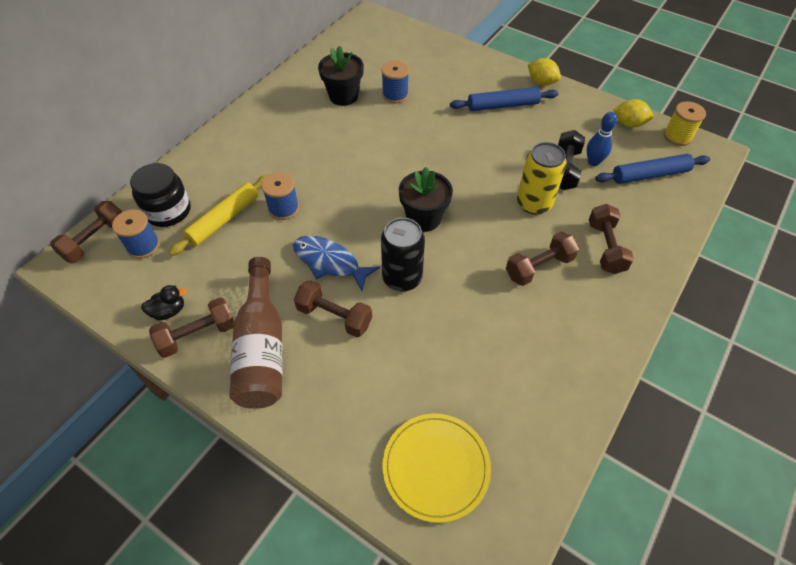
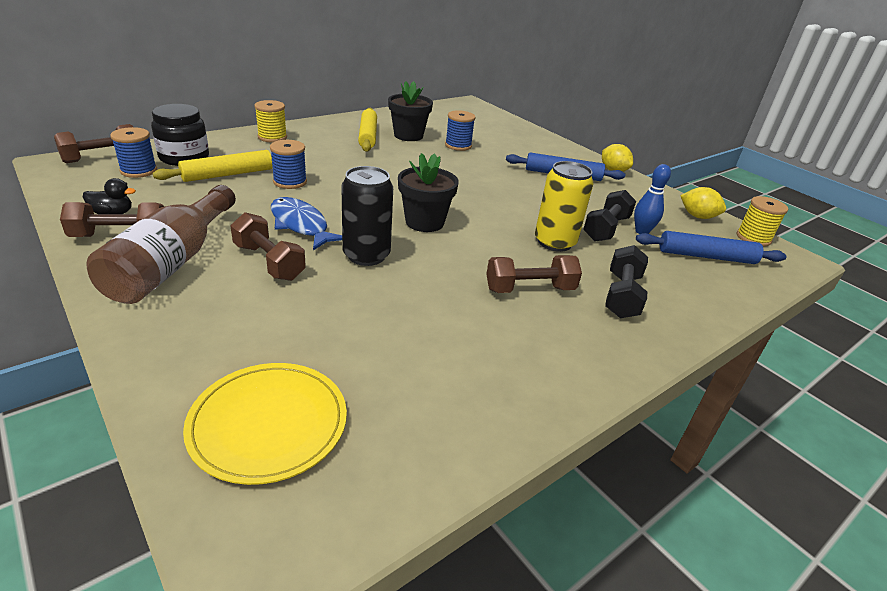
camera: 15 degrees right, 20 degrees down
(224, 147) = (272, 137): none -> yellow spool
(307, 111) = (368, 136): none -> yellow rolling pin
(605, 247) = (622, 296): brown dumbbell -> black dumbbell

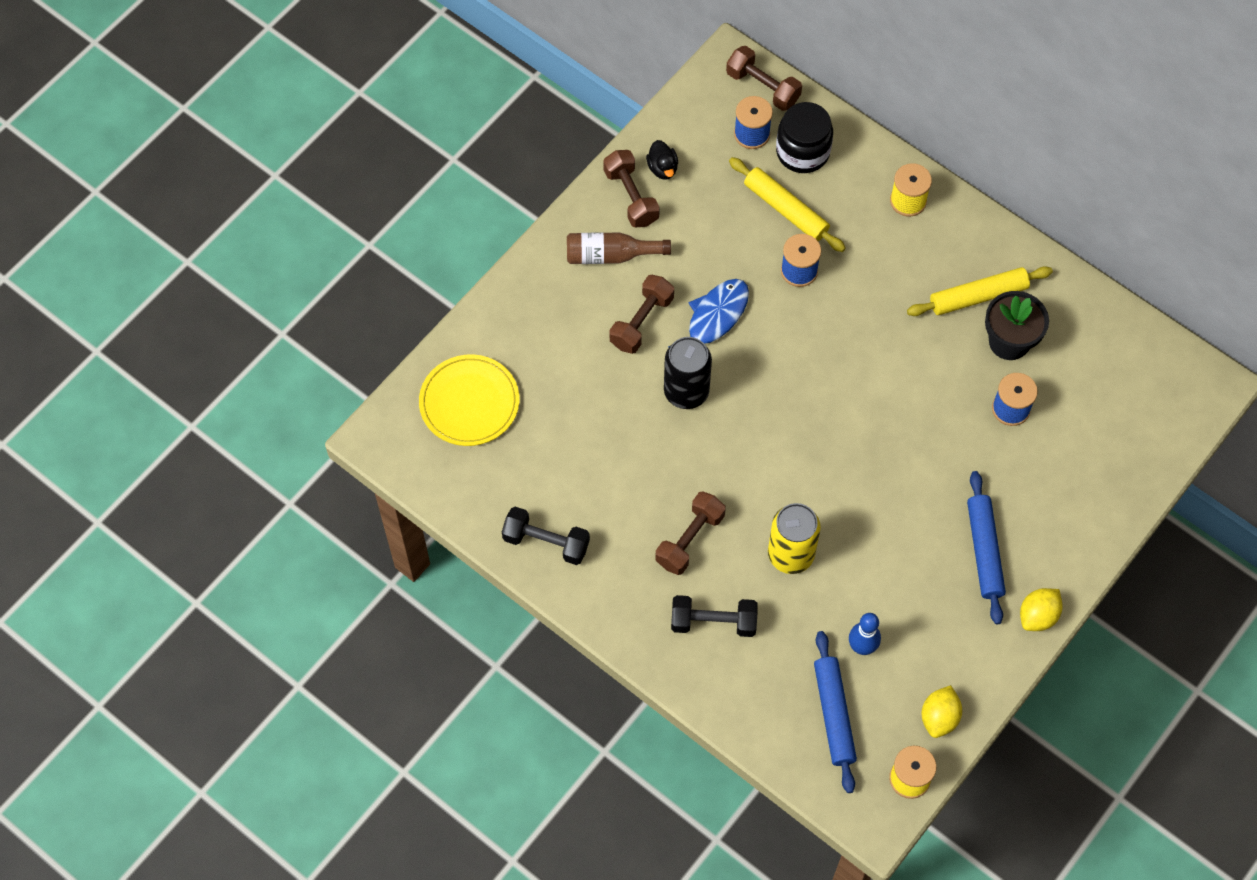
camera: 80 degrees right, 30 degrees up
(173, 262) = (611, 255): brown bottle -> brown bottle, size x0.64
(424, 222) = (773, 423): black flower pot -> none
(530, 289) = (690, 539): brown dumbbell -> brown dumbbell turned 60 degrees clockwise
(606, 229) = (849, 607): black dumbbell -> black dumbbell (546, 542)

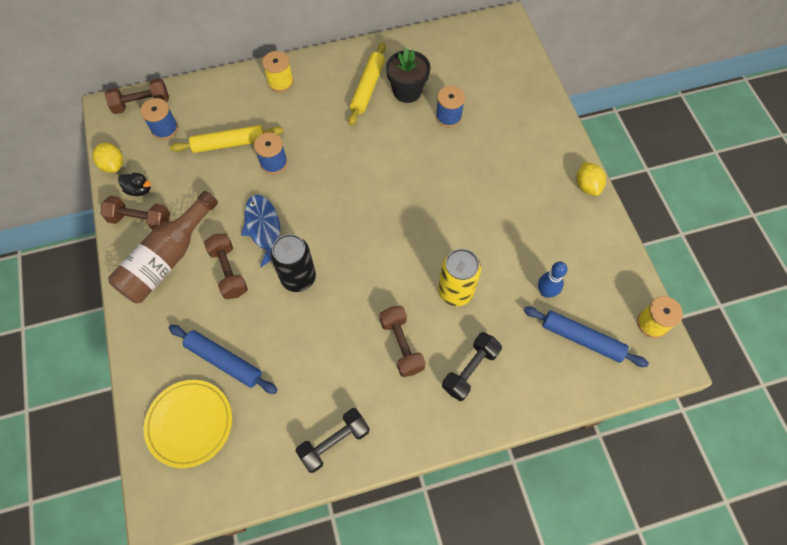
camera: 55 degrees left, 0 degrees up
(611, 255) = (168, 258): brown bottle -> brown bottle, size x1.55
(802, 152) = (201, 111): black jar -> none
(939, 717) = (620, 280): yellow lemon -> yellow lemon (113, 165)
(984, 551) = (527, 186): blue rolling pin -> blue rolling pin (224, 361)

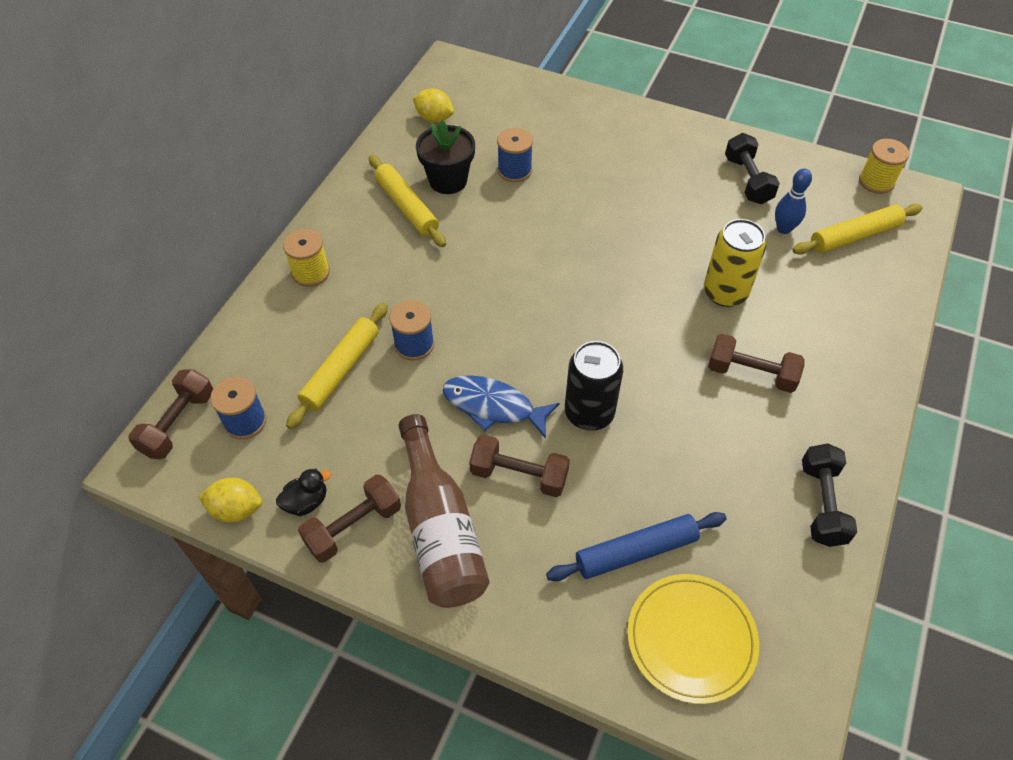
camera: 50 degrees left, 10 degrees down
(470, 370) = (823, 337): black dumbbell -> black dumbbell (747, 180)
(582, 339) = (854, 236): blue rolling pin -> yellow rolling pin
(587, 186) = (695, 130): yellow lemon -> yellow lemon (434, 118)

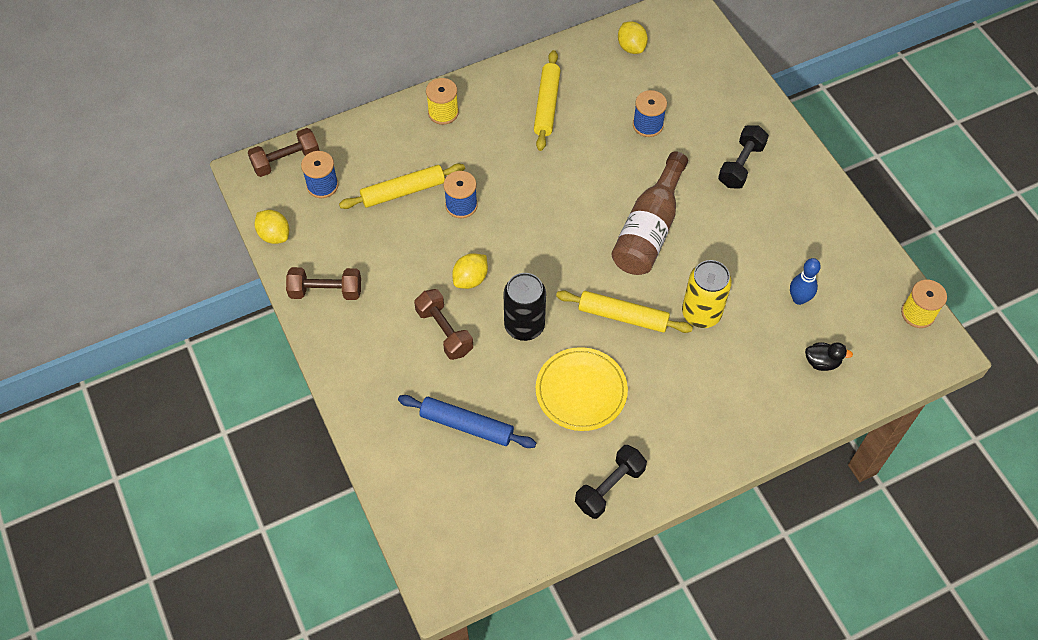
camera: 40 degrees right, 5 degrees up
(306, 502) = (314, 258): black duck -> black duck (822, 362)
(440, 529) = (371, 328): brown bottle -> brown bottle (649, 229)
(448, 180) = (593, 103): black flower pot -> none
(493, 406) = (470, 279): blue fish -> yellow lemon
(691, 639) = (447, 495): yellow plate -> yellow plate (581, 391)
(747, 180) = (814, 245): black dumbbell -> black dumbbell (741, 165)
(751, 374) = (656, 378): brown dumbbell -> none
(854, 236) = (847, 341): yellow rolling pin -> yellow rolling pin (623, 316)

